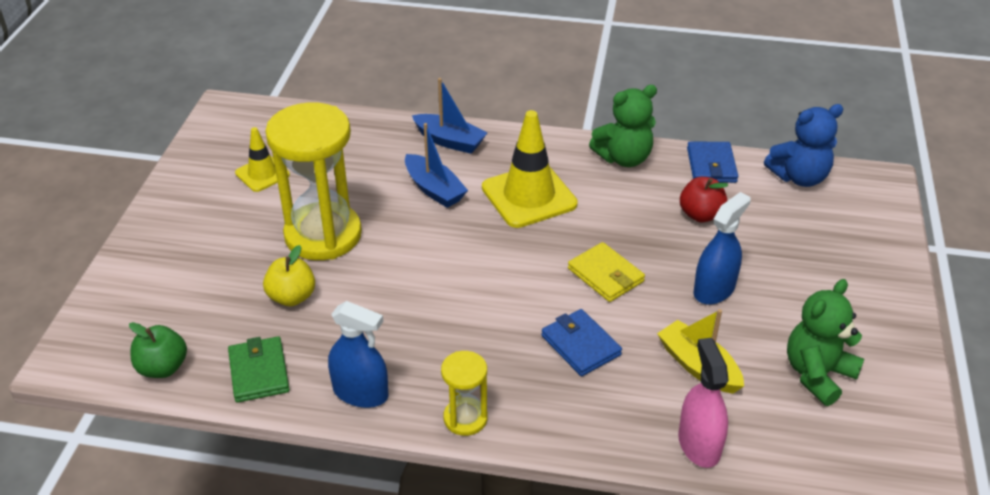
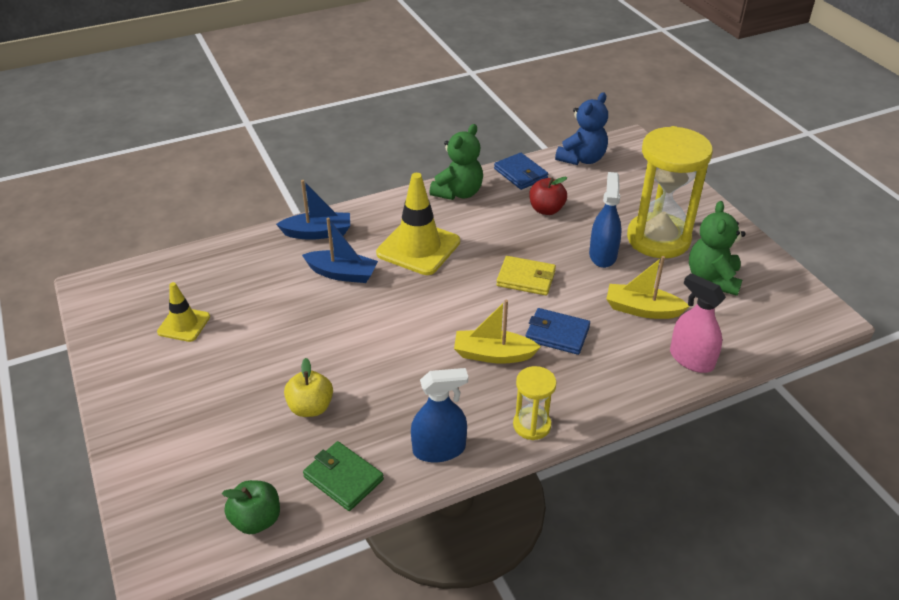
camera: 35 degrees left, 0 degrees up
(323, 235) = (287, 348): yellow hourglass -> yellow hourglass (658, 239)
(497, 333) = (493, 354): none -> yellow boat

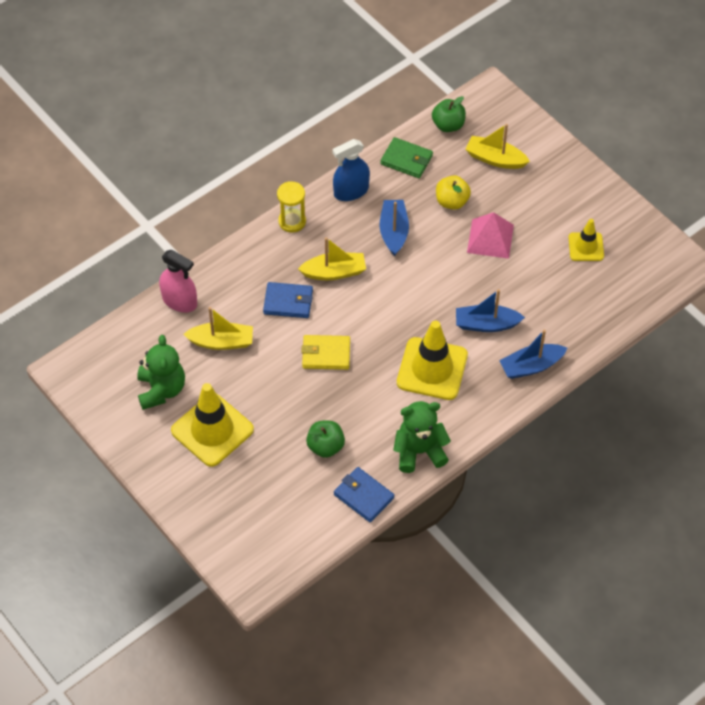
camera: 165 degrees right, 15 degrees up
(220, 452) = (495, 159): none -> yellow boat
(288, 355) = (490, 238): none -> pink pyramid
(402, 386) = (393, 231): none -> blue boat
(458, 193) = (419, 451): green teddy bear -> green teddy bear turned 60 degrees clockwise
(546, 210) = (325, 446): red apple -> green apple
(582, 159) = (303, 537): blue teddy bear -> none
(602, 255) = (262, 397): blue spray bottle -> none
(658, 239) = (212, 430): yellow hourglass -> yellow traffic cone

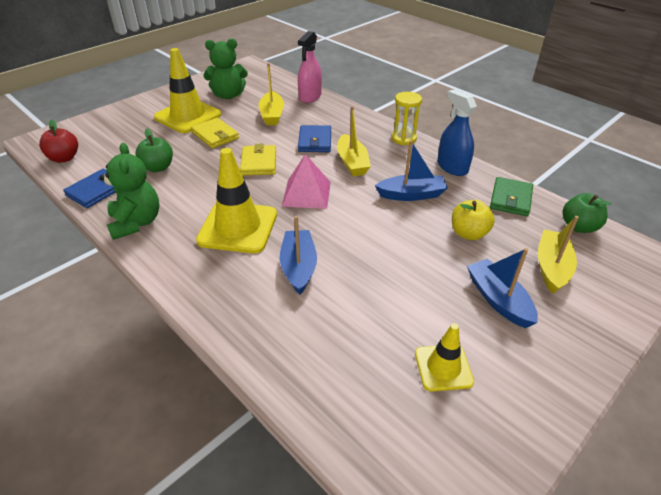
camera: 85 degrees right, 15 degrees down
(263, 398) = (215, 135): none -> yellow wallet
(296, 543) = (64, 158): none -> red apple
(490, 238) = (426, 266): pink pyramid -> pink pyramid (306, 193)
(531, 366) = (236, 310): blue boat -> blue boat (498, 300)

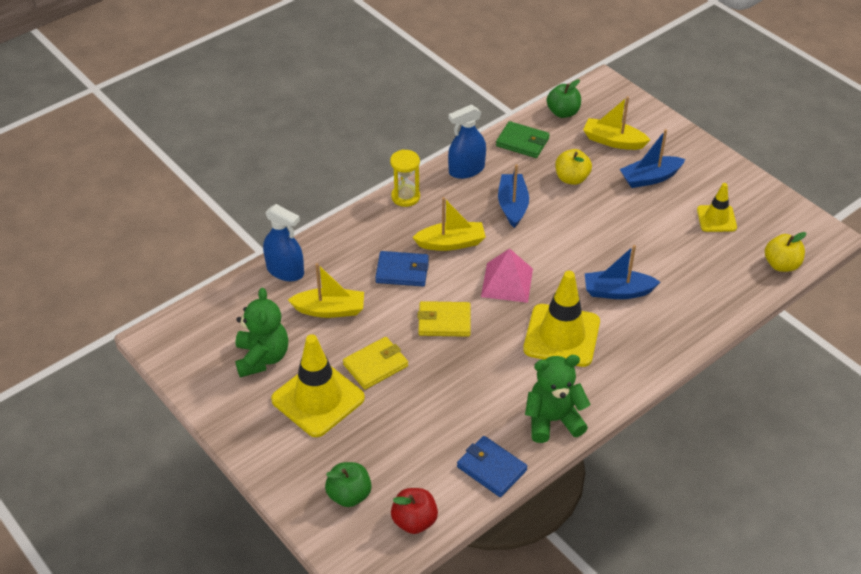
camera: 85 degrees left, 5 degrees up
(158, 167) = (446, 415): green apple -> green apple (349, 495)
(310, 97) = (285, 271): pink spray bottle -> blue spray bottle
(364, 446) = (781, 265): none -> yellow apple

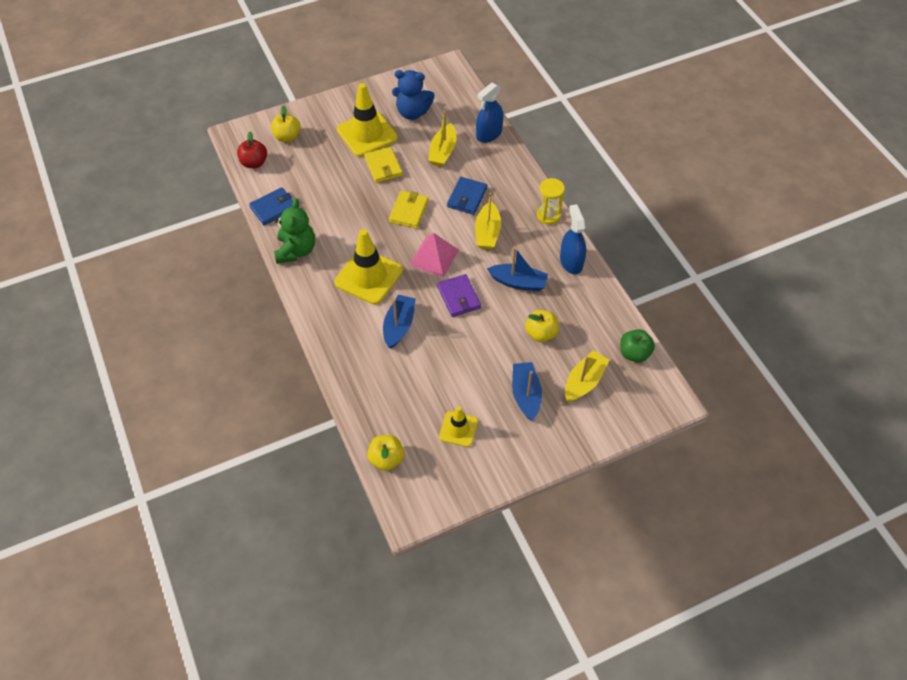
camera: 105 degrees right, 10 degrees up
(262, 358) = (412, 112): green teddy bear -> blue teddy bear
(349, 495) = (287, 137): green apple -> yellow apple
(522, 142) = (598, 310): green wallet -> none
(555, 250) = (458, 297): none -> purple wallet

